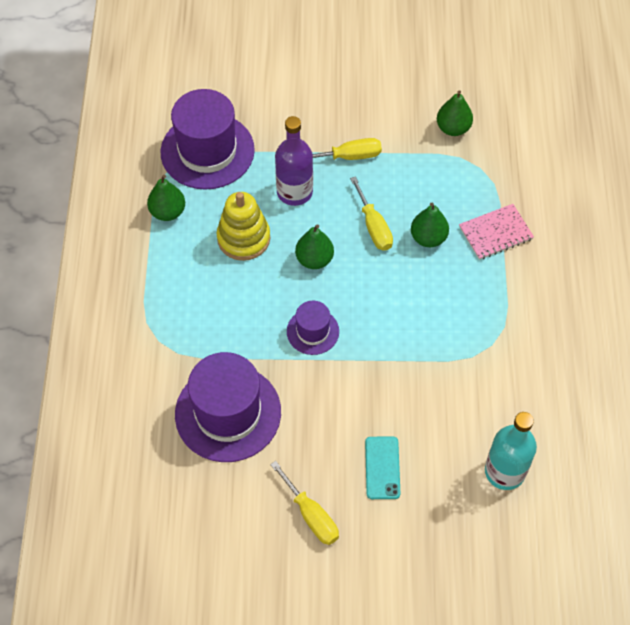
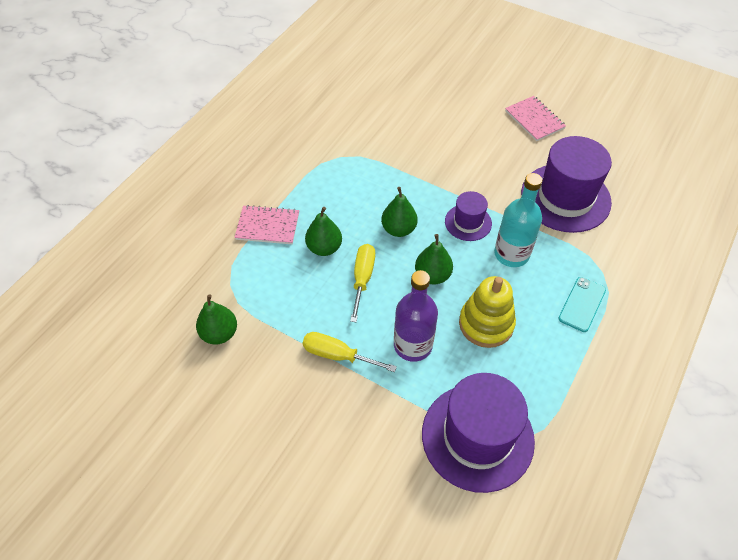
camera: 150 degrees left, 5 degrees down
(168, 212) = (549, 386): green pear -> green pear (398, 229)
(311, 515) = (534, 120): yellow screwdriver -> pink notebook
(382, 468) = (470, 123): turquoise phone -> turquoise phone (582, 304)
(505, 471) = (391, 91): turquoise bottle -> turquoise bottle (511, 254)

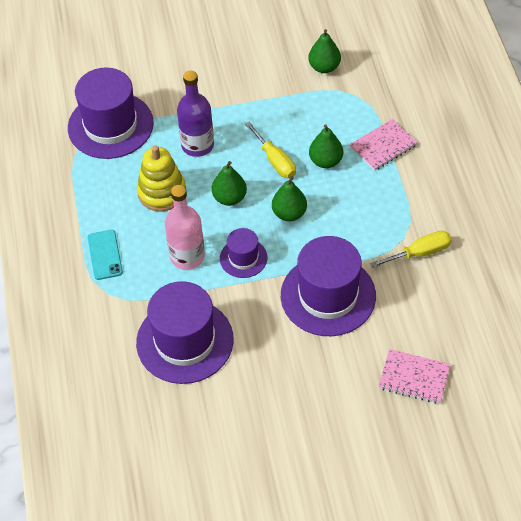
camera: 140 degrees right, 0 degrees up
(338, 355) = (238, 107): yellow screwdriver -> yellow screwdriver (420, 253)
(433, 158) = (328, 295): none -> purple hat
(511, 254) = (187, 256): turquoise bottle -> pink bottle
(534, 120) = (281, 411): pink notebook -> pink notebook (414, 377)

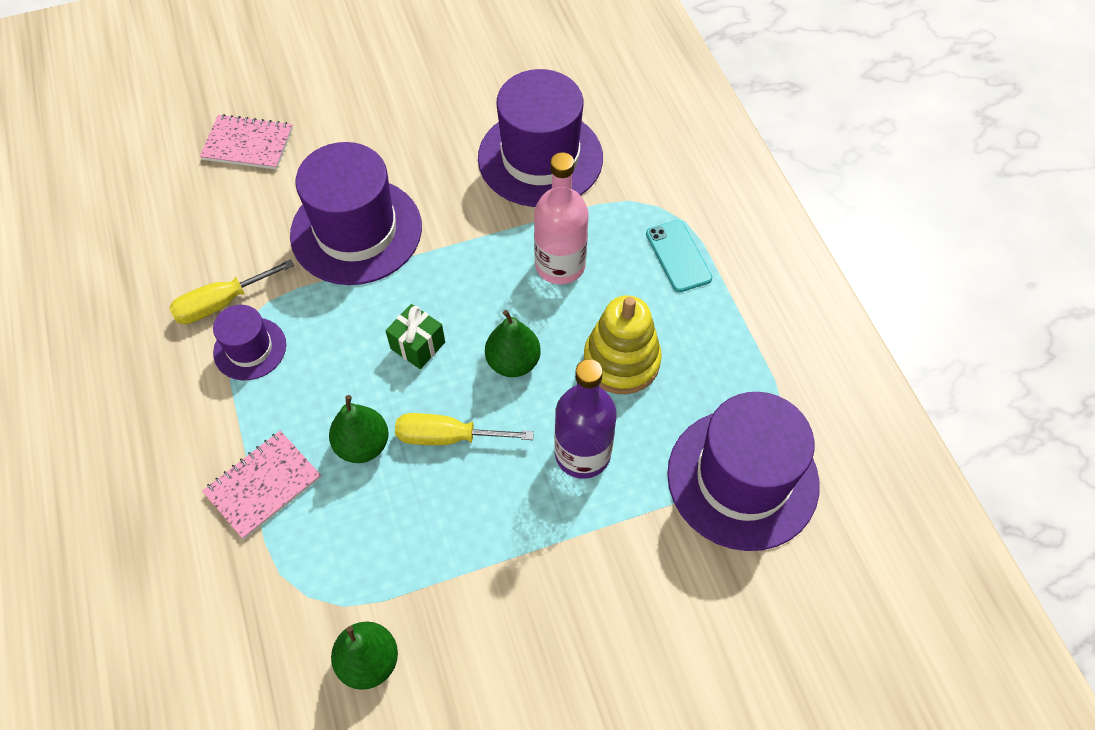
camera: 170 degrees right, 5 degrees up
(243, 258) = (479, 271): purple hat -> purple hat (250, 349)
(275, 161) = (447, 437): yellow screwdriver -> yellow screwdriver turned 45 degrees counterclockwise
(289, 213) = (417, 345): green pear -> green gift

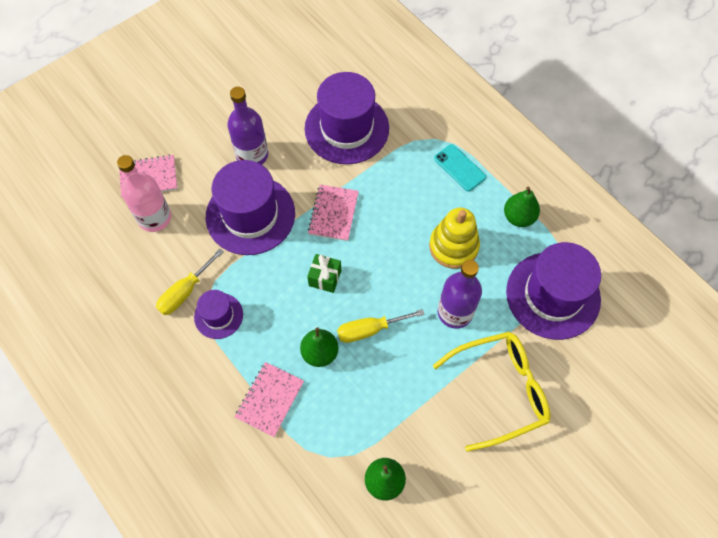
camera: 20 degrees left, 5 degrees up
(396, 155) = (252, 155): none -> purple bottle
(470, 263) = (333, 213): none -> pink notebook
(513, 362) = (388, 269): green pear -> green pear (518, 217)
(560, 265) = (390, 197): pink bottle -> pink bottle (154, 218)
(601, 590) = (500, 390): none -> yellow glasses

